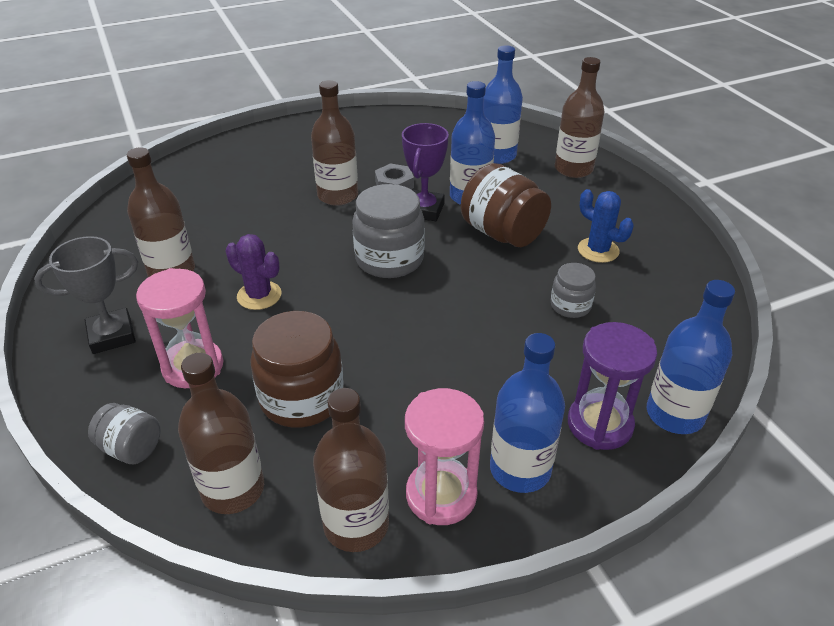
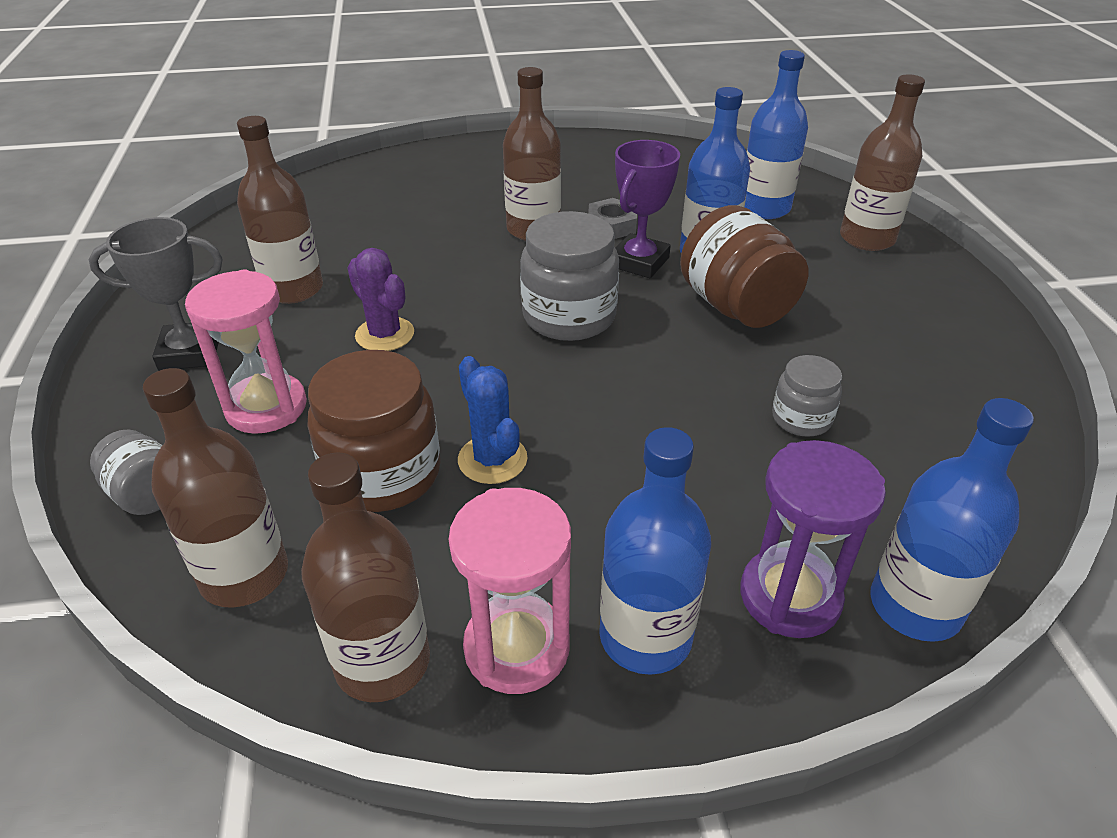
camera: 15 degrees right, 0 degrees up
(598, 250) = (868, 350): blue cactus -> blue cactus (492, 459)

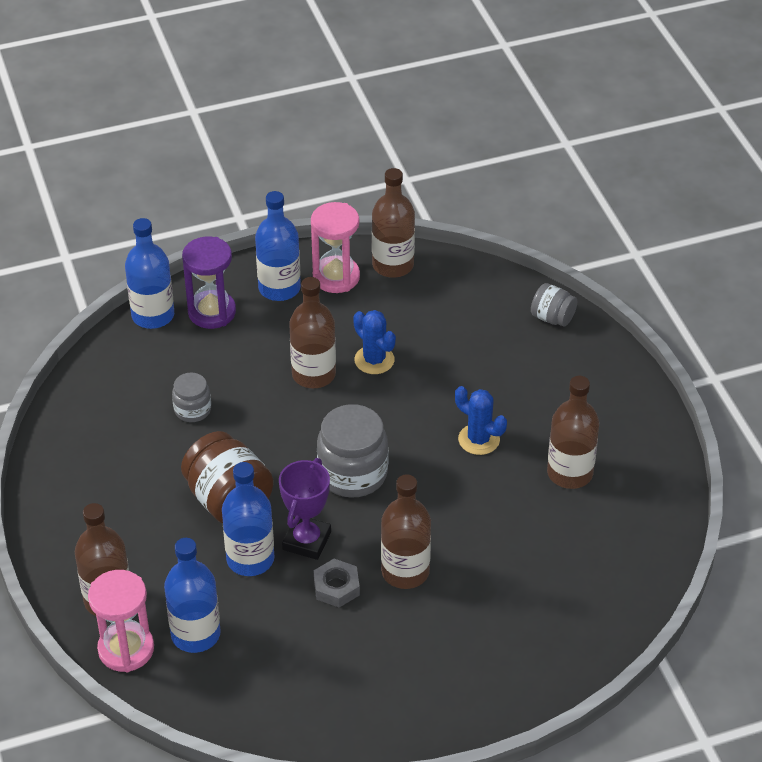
camera: 170 degrees right, 5 degrees up
(190, 352) = (602, 407): grey trophy -> none
(244, 575) = (475, 289): brown bottle -> brown bottle (313, 374)
(266, 407) = (523, 375): pink hourglass -> pink hourglass (126, 649)
(383, 474) = (432, 344): brown jar -> none
(385, 334) = (479, 439): purple cactus -> blue cactus

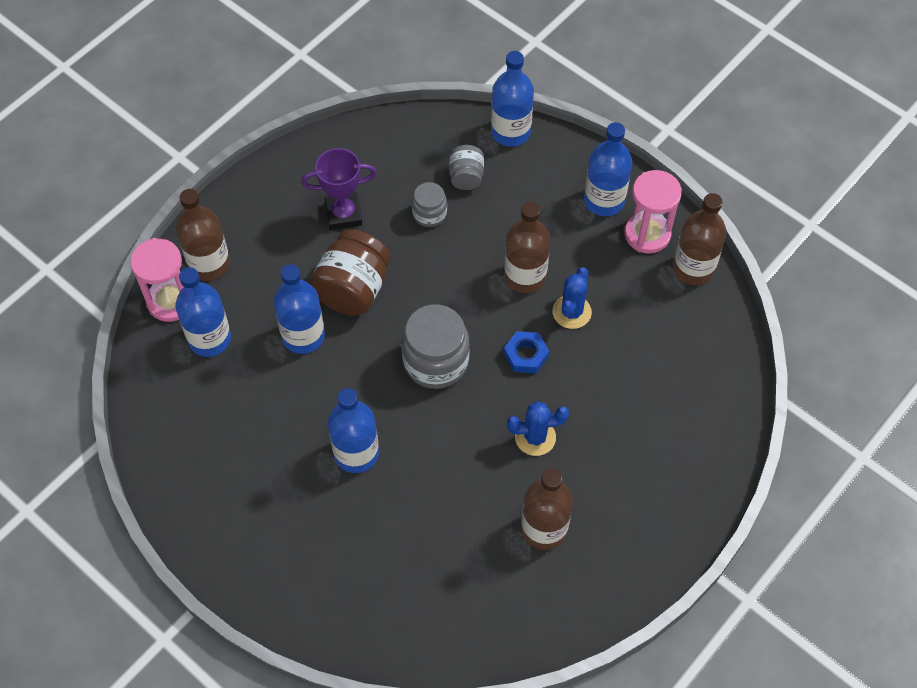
camera: 60 degrees right, 15 degrees up
(212, 312) = (543, 169): purple hourglass -> none
(307, 541) = (345, 365): purple trophy -> purple trophy (343, 214)
(336, 587) = (311, 411): grey nut -> none
(393, 409) = (526, 355): none -> blue nut
(405, 571) = (356, 453): brown bottle -> blue bottle
(479, 439) = (535, 437): blue cactus -> blue cactus turned 75 degrees clockwise
(552, 318) = (722, 425): grey jar -> grey jar (466, 177)

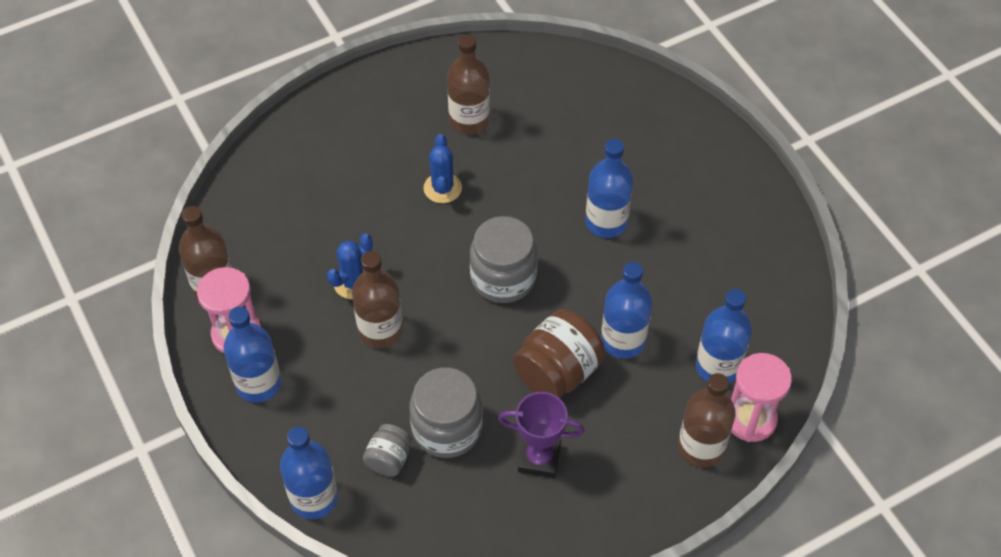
camera: 160 degrees left, 5 degrees down
(429, 214) = (447, 428): grey jar -> grey jar, size x1.81
(526, 355) = (416, 257): blue nut -> none
(535, 437) = (442, 188): blue cactus -> blue cactus turned 75 degrees clockwise

